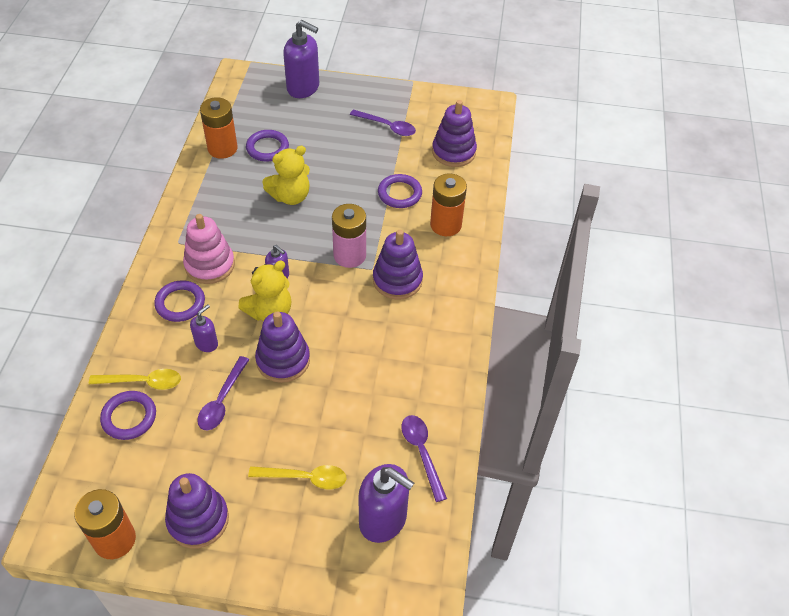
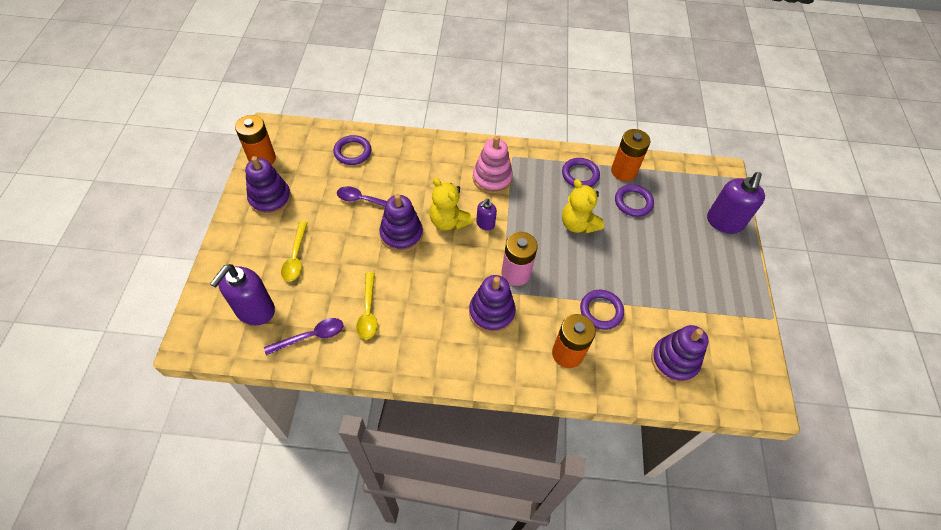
camera: 85 degrees right, 5 degrees up
(142, 382) = (381, 155): yellow spoon -> yellow spoon (368, 311)
(180, 303) = (452, 166): purple ring -> purple ring (580, 175)
(206, 343) = (416, 186): purple soap dispenser -> none
(387, 127) = (693, 296): purple spoon -> none

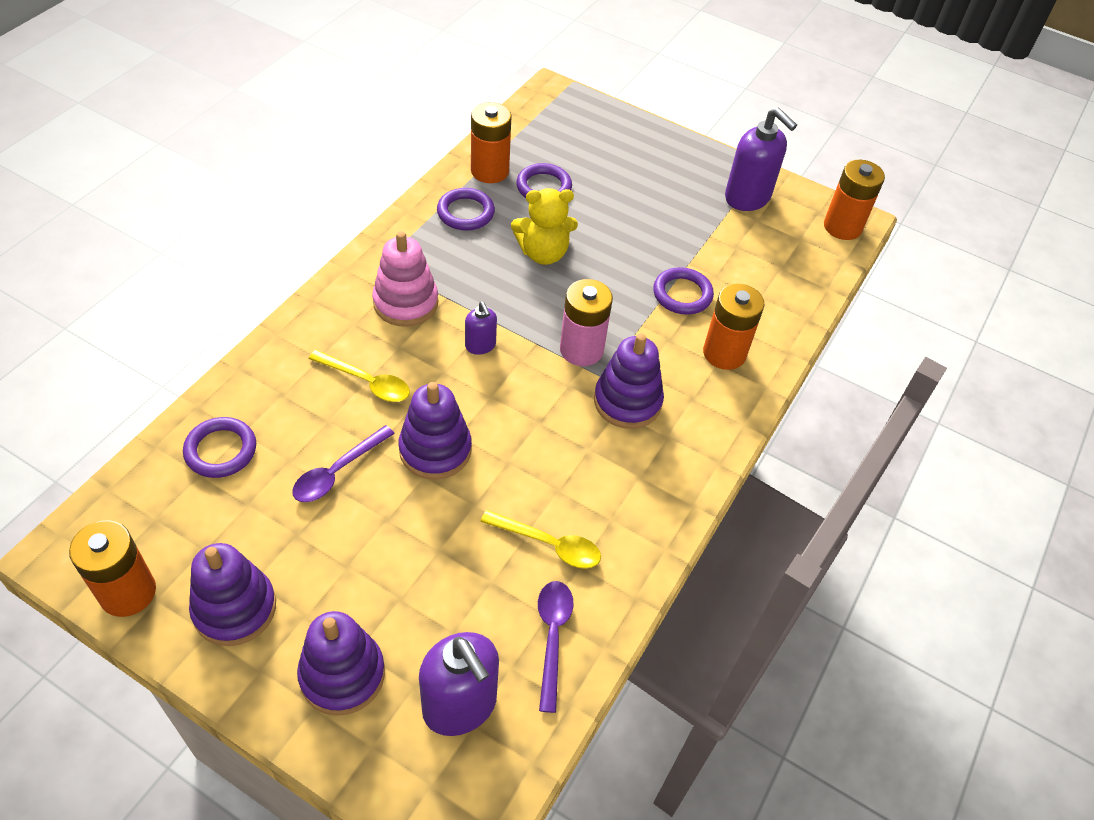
camera: 65 degrees left, 5 degrees down
(296, 257) = (388, 609): yellow spoon -> yellow spoon (366, 382)
(448, 221) = (449, 384): yellow teddy bear -> none
(674, 361) = (778, 265): purple stacking toy -> purple stacking toy (342, 675)
(724, 222) = (622, 130): purple soap dispenser -> purple soap dispenser (747, 197)
(750, 393) = (842, 227): none -> orange battery

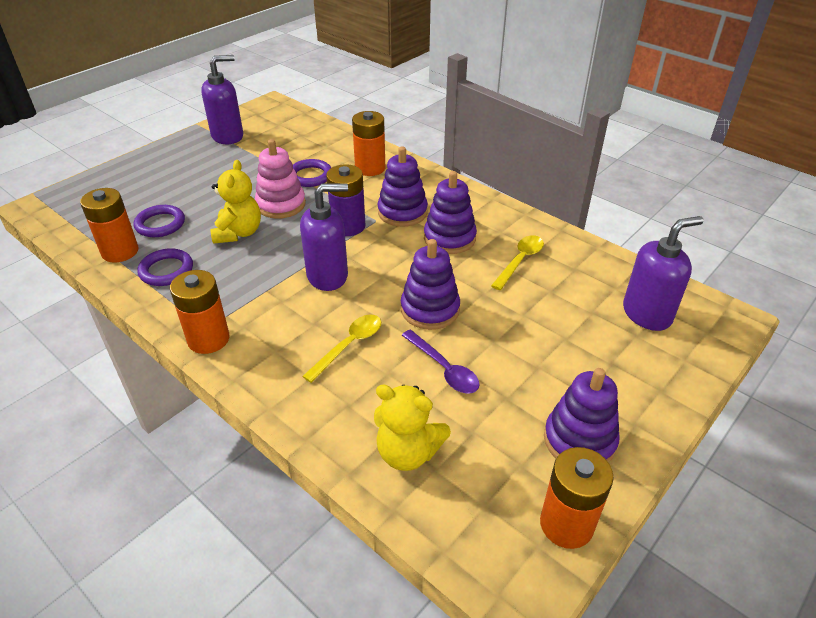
camera: 75 degrees left, 10 degrees down
(221, 450) = (408, 452): purple ring -> yellow teddy bear
(342, 675) = (632, 373): purple stacking toy -> purple stacking toy (449, 238)
(405, 303) = (263, 315): pink stacking toy -> pink stacking toy (281, 204)
(480, 345) = (328, 276): purple soap dispenser -> purple soap dispenser, size x1.91
(552, 637) = (592, 267): purple spoon -> none
(581, 349) = (348, 226): pink battery -> purple battery
(842, 227) = (275, 108): orange battery -> orange battery (208, 339)

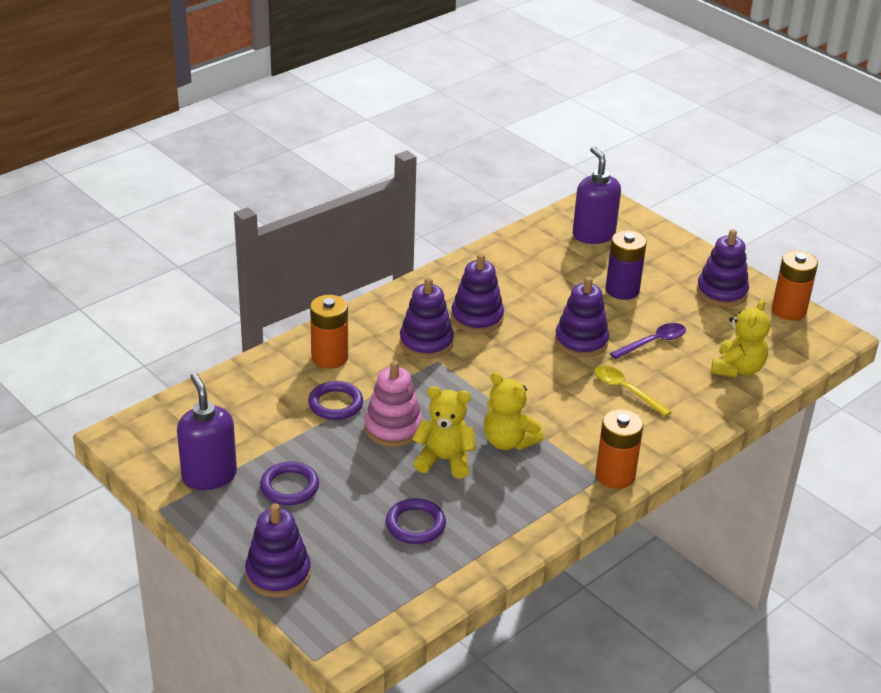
camera: 85 degrees left, 5 degrees down
(120, 251) = (466, 553): orange battery -> none
(122, 171) = (278, 574): none -> purple stacking toy
(166, 270) = (506, 512): purple ring -> purple ring (289, 487)
(263, 267) = (508, 441): none -> yellow teddy bear
(328, 276) = (528, 398): purple soap dispenser -> none
(348, 226) = (445, 381): purple battery -> purple battery (622, 290)
(520, 261) = (518, 283): yellow spoon -> none

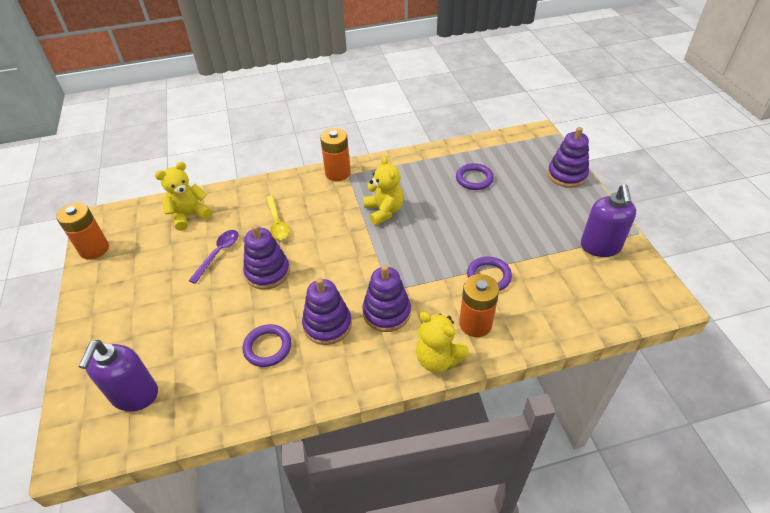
camera: 150 degrees left, 10 degrees up
(289, 487) = (545, 223): purple ring -> purple ring (267, 347)
(393, 428) = (455, 244): pink stacking toy -> none
(444, 460) = (433, 211): yellow teddy bear -> yellow teddy bear (438, 359)
(622, 290) = (185, 313): purple battery -> none
(653, 342) = (218, 254): purple spoon -> purple spoon turned 120 degrees clockwise
(721, 292) = (116, 283): purple stacking toy -> none

